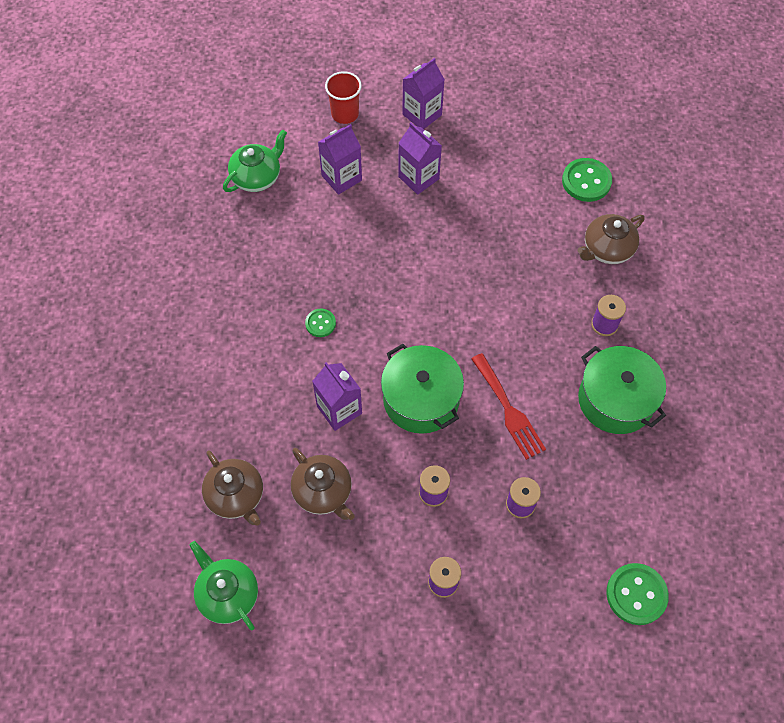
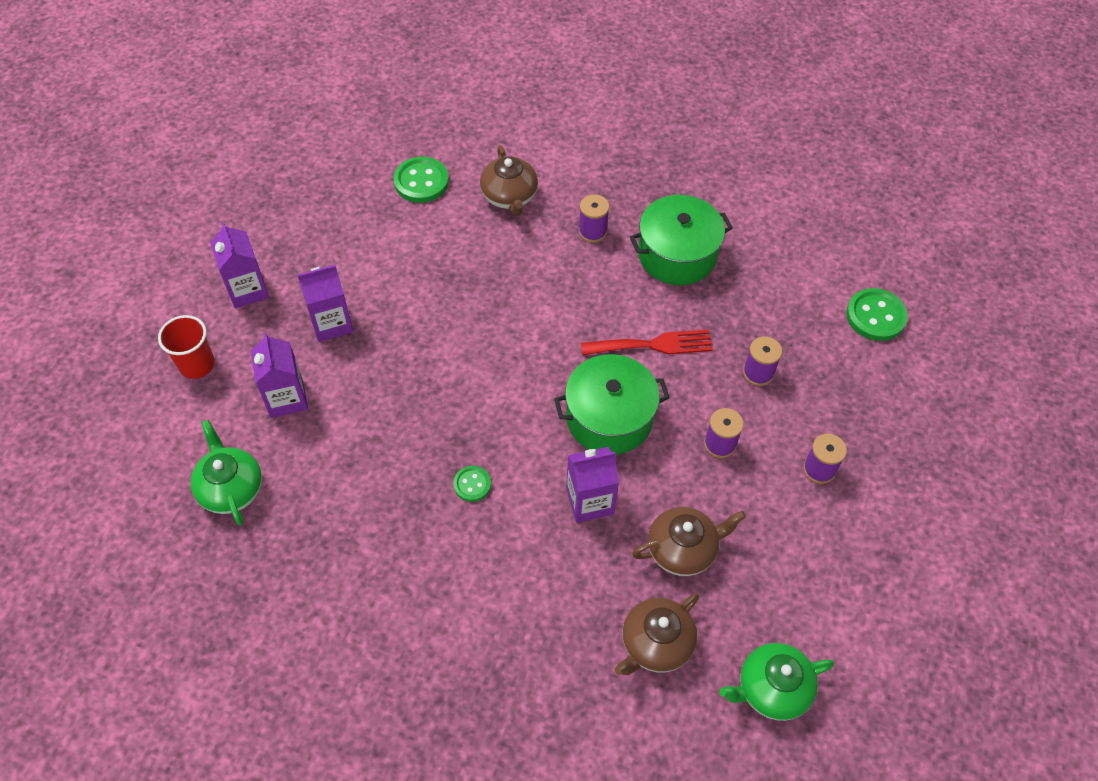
camera: 70 degrees left, 5 degrees down
(236, 496) = (655, 644): brown teapot -> brown teapot turned 150 degrees clockwise

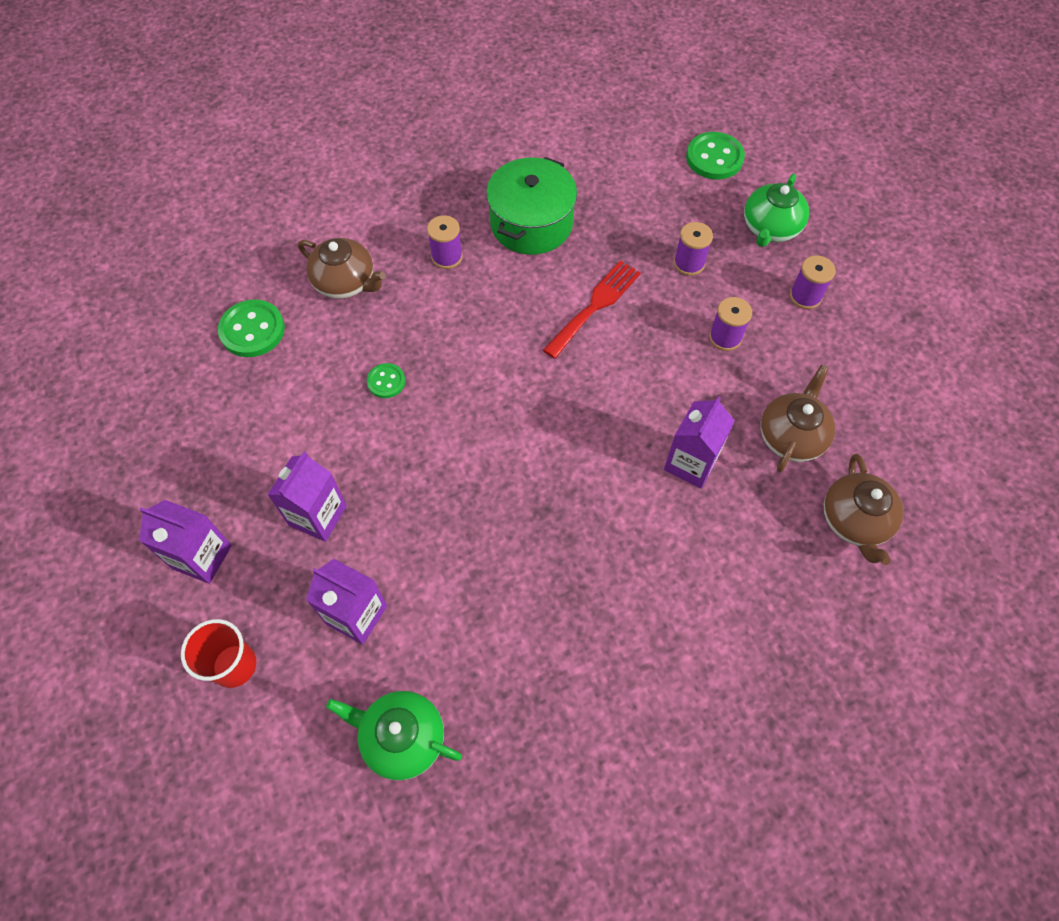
camera: 45 degrees left, 5 degrees up
(472, 484) = (594, 535): green button -> green button (386, 381)
(609, 418) = (630, 388): green pot -> none
(771, 689) = (954, 475): green teapot -> green teapot (770, 228)

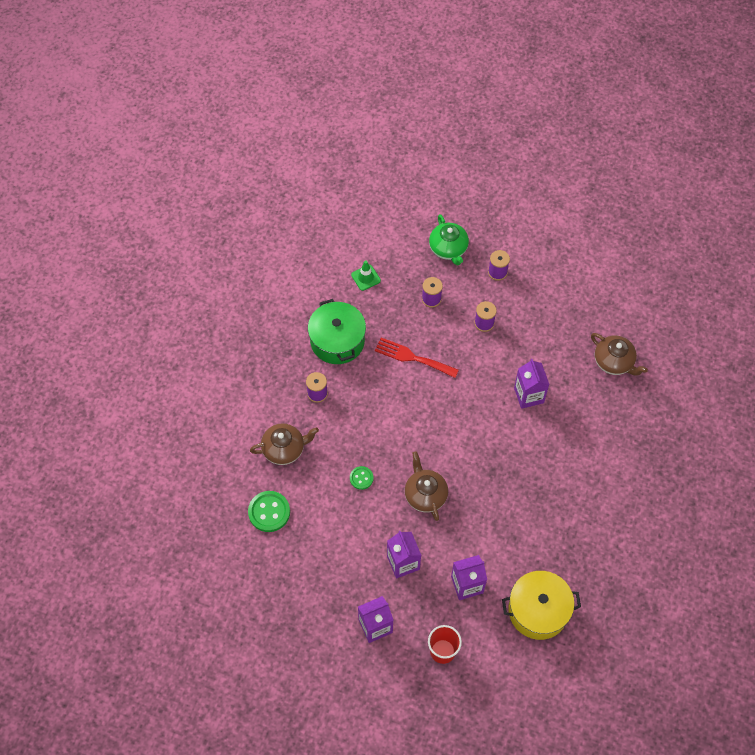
camera: 45 degrees left, 0 degrees up
(402, 738) = (538, 610): green teapot -> yellow pot
(595, 305) = (412, 357): red fork -> red fork turned 60 degrees counterclockwise
(637, 187) = (366, 277): none -> green traffic cone
(714, 158) = (385, 230): green button -> none
(791, 436) = (555, 346): brown teapot -> brown teapot (425, 494)

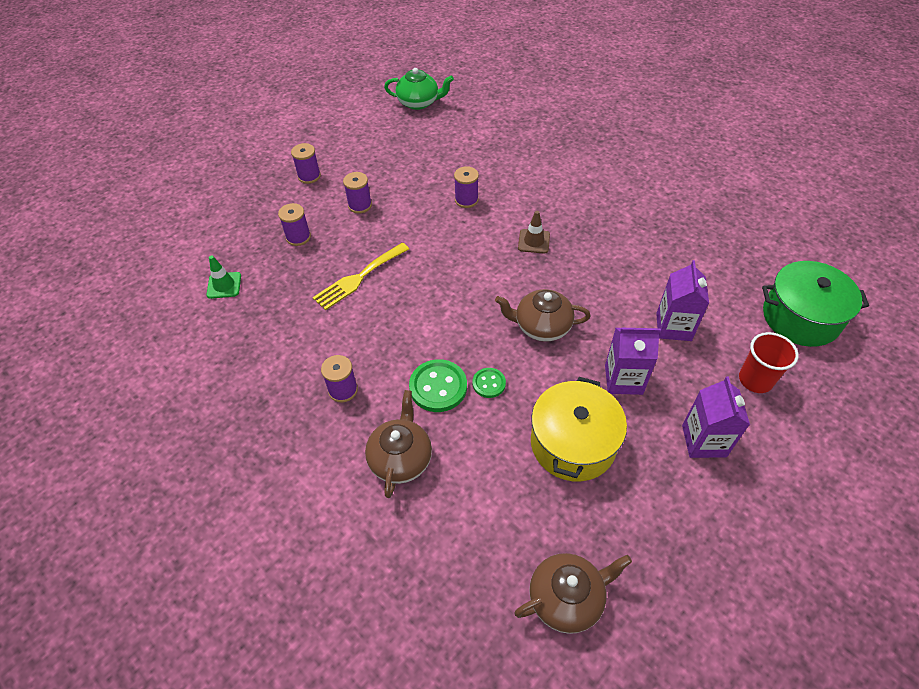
camera: 65 degrees left, 10 degrees down
(269, 512) = (487, 514): green button -> green button (438, 387)
(337, 341) = (285, 342): green pot -> green pot (800, 317)
(412, 357) = (359, 278): red fork -> yellow fork
(448, 249) = (250, 203): green teapot -> green teapot (419, 103)
(507, 461) = (534, 241): none -> brown traffic cone
(528, 395) = (466, 200): purple carton -> purple spool
(538, 610) = (724, 276): yellow pot -> yellow pot (573, 443)
(614, 362) = (467, 132): brown teapot -> brown teapot (566, 598)

